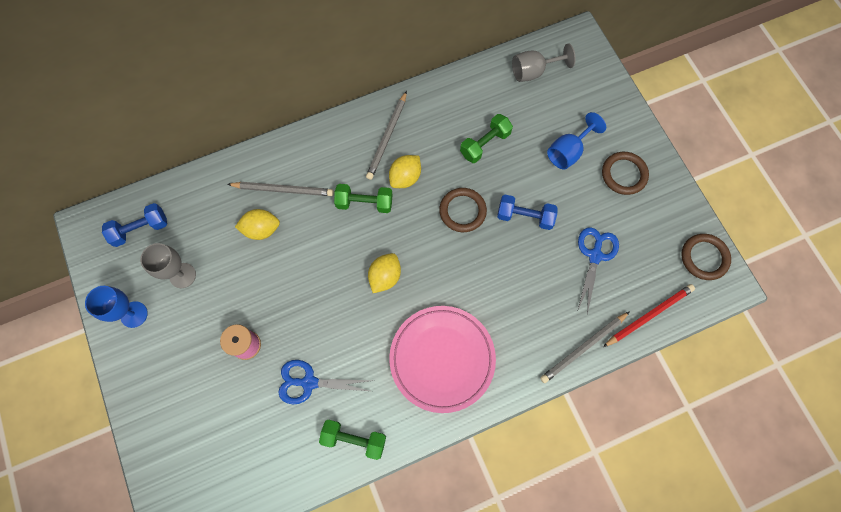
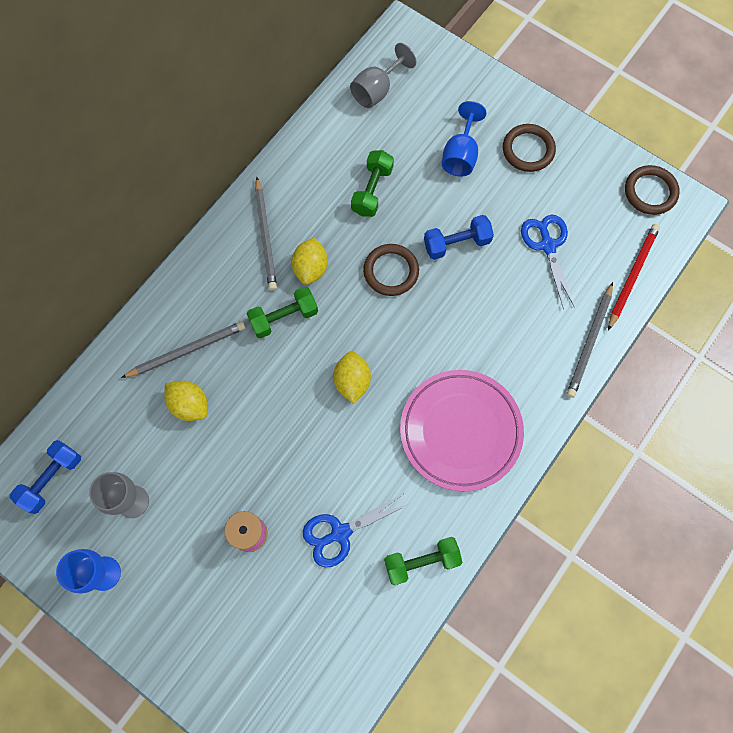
camera: 30 degrees left, 0 degrees up
(261, 229) = (189, 405): yellow lemon -> yellow lemon turned 75 degrees clockwise

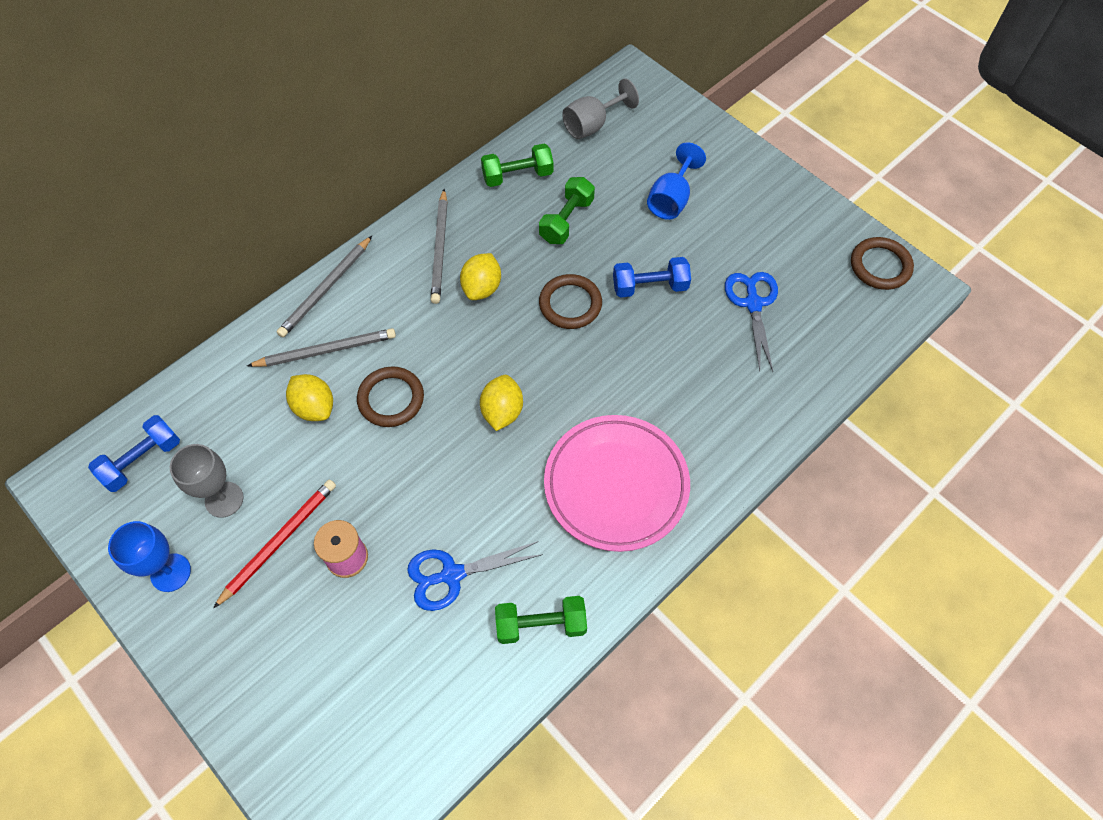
camera: 10 degrees right, 10 degrees down
(284, 317) = (441, 333): green dumbbell -> green dumbbell (517, 175)
(528, 150) = (747, 204): brown ring -> brown ring (391, 399)
(590, 342) = (785, 412): grey pencil -> grey pencil (326, 289)
(632, 276) = (846, 349): red pencil -> red pencil (279, 541)

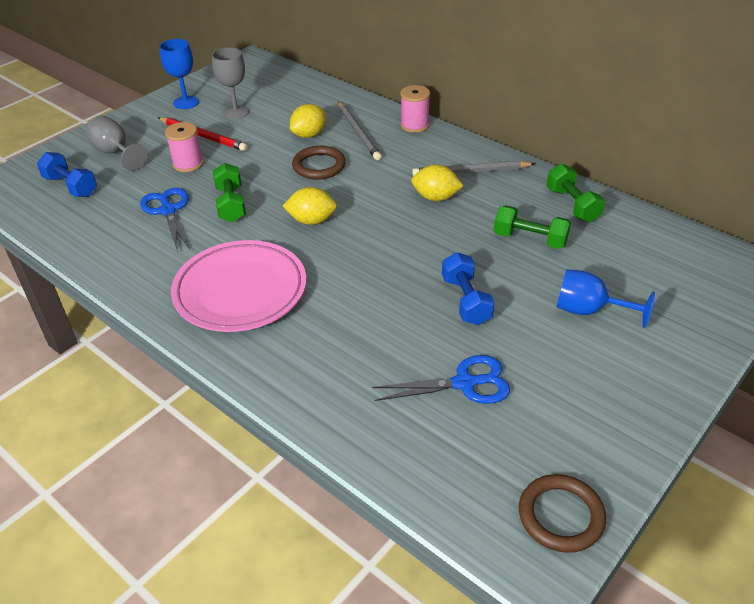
camera: 85 degrees right, 20 degrees down
(142, 460) = (265, 81): blue dumbbell -> blue dumbbell (71, 186)
(326, 289) = (414, 125): grey pencil -> pink spool
(541, 624) = (119, 258): green dumbbell -> green dumbbell (231, 204)
(570, 304) = (431, 249): brown ring -> none
(592, 125) = (665, 246): grey goblet -> grey goblet (115, 153)

